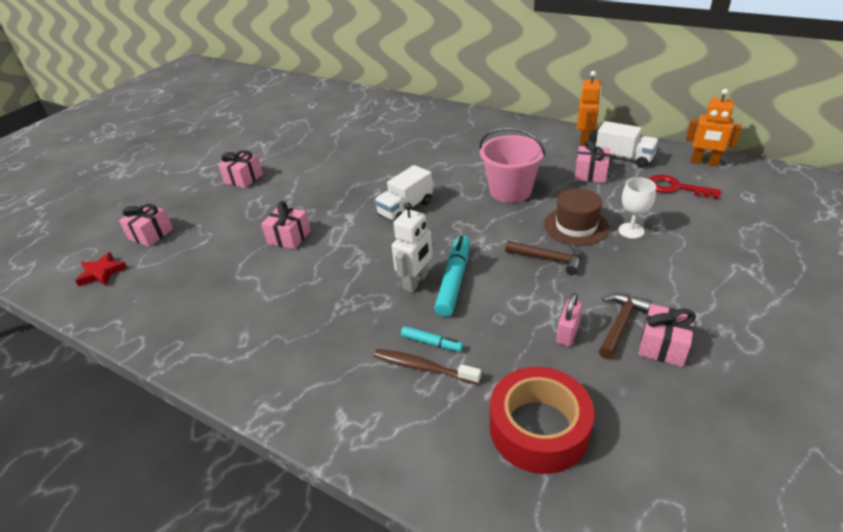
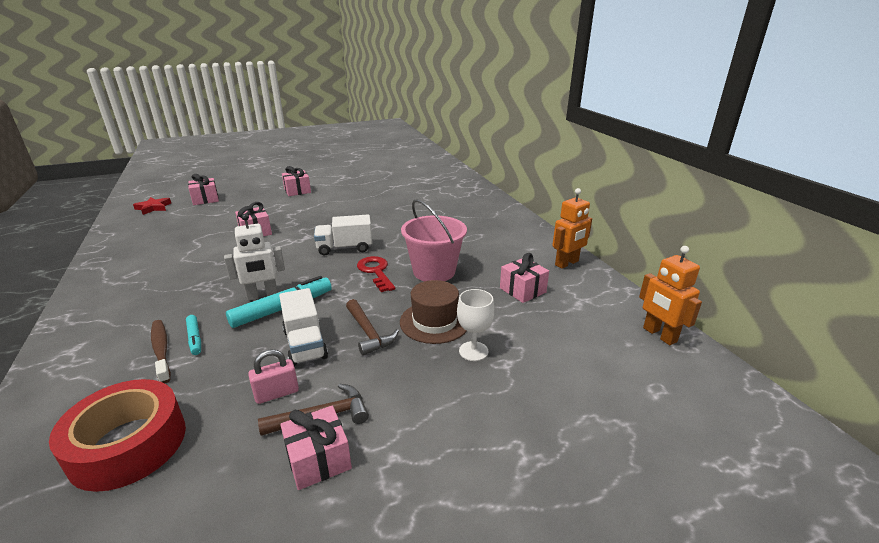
camera: 35 degrees right, 10 degrees down
(624, 158) = (578, 292): white truck -> white truck (305, 344)
(675, 187) = (584, 340): red key -> red key (376, 272)

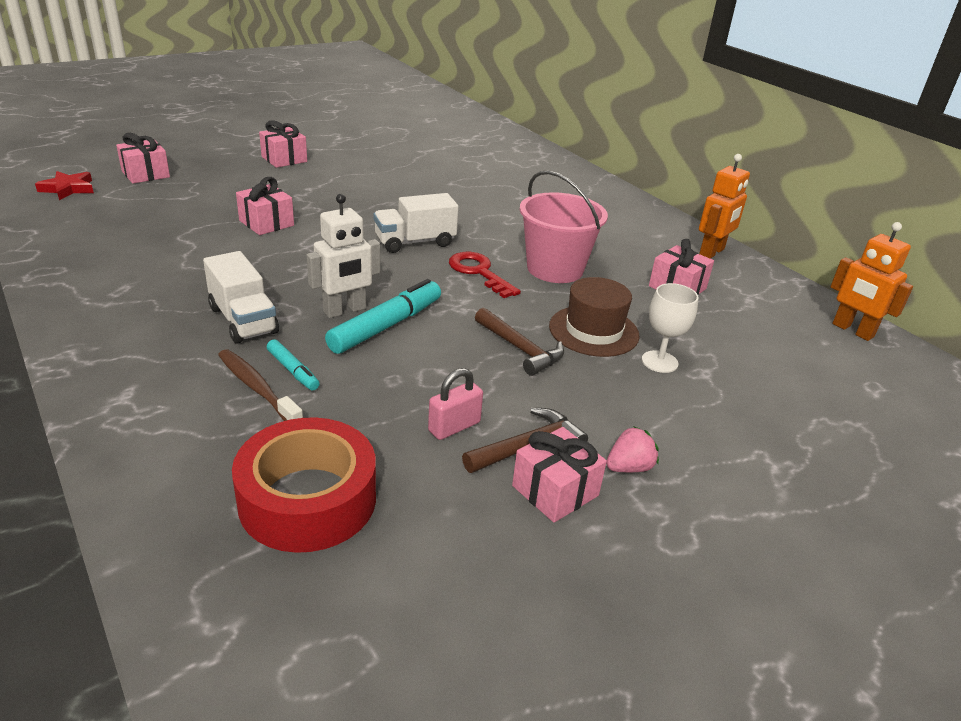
camera: 15 degrees left, 5 degrees up
(305, 344) = (448, 368): white truck -> white truck (243, 320)
(393, 444) = (629, 467): none -> pink strawberry

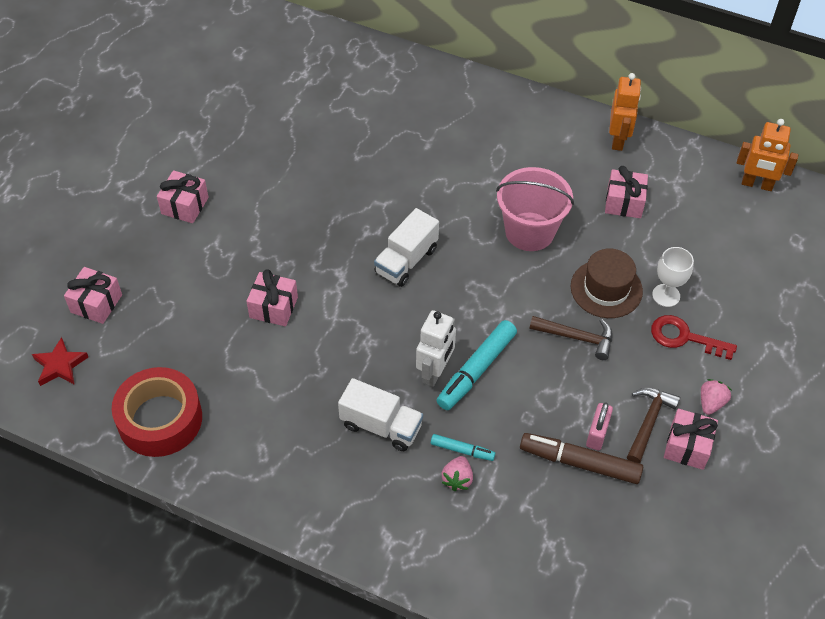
camera: 30 degrees left, 20 degrees up
(257, 388) = (457, 479): brown toothbrush -> pink strawberry
(308, 499) = (571, 539): red tape -> red tape (160, 419)
(386, 326) = (476, 370): turquoise marker -> turquoise marker turned 150 degrees counterclockwise
(404, 440) = (580, 463): none -> brown marker
(479, 272) = (483, 269): red key -> red key (684, 337)

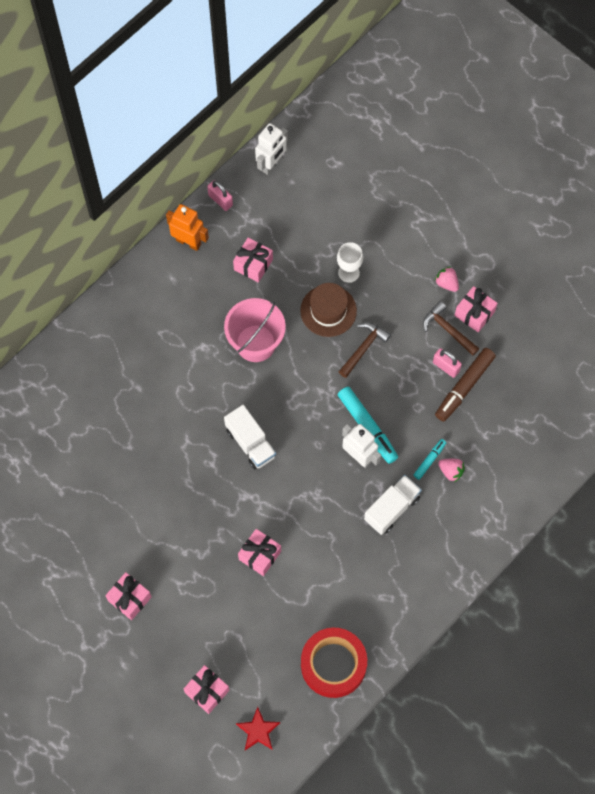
camera: 70 degrees left, 15 degrees up
(684, 152) = (220, 200): none -> pink padlock
(684, 337) = (388, 276): red key -> none
(757, 184) = (271, 164): orange robot -> white robot

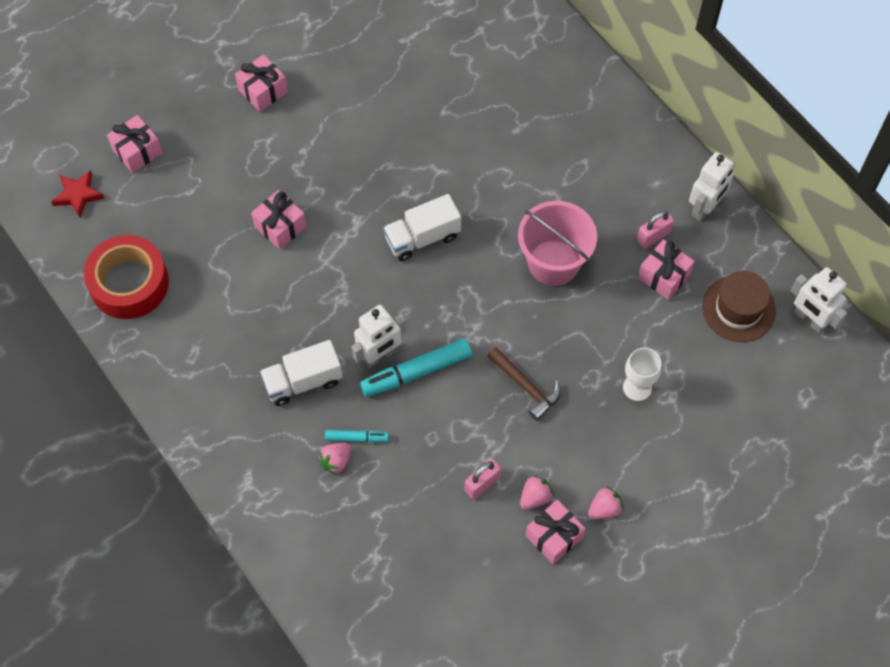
camera: 100 degrees right, 5 degrees down
(188, 242) = (705, 208): orange robot -> white robot
(220, 200) = (761, 252): pink padlock -> pink padlock (653, 236)
(328, 311) = (585, 353): brown hat -> brown hat (738, 309)
(392, 509) = (303, 381): white truck -> white truck turned 105 degrees clockwise
(429, 460) = (356, 438): turquoise marker -> turquoise marker turned 45 degrees counterclockwise
(448, 330) = (535, 497): brown hammer -> pink strawberry
(464, 387) = (449, 501): brown marker -> none

